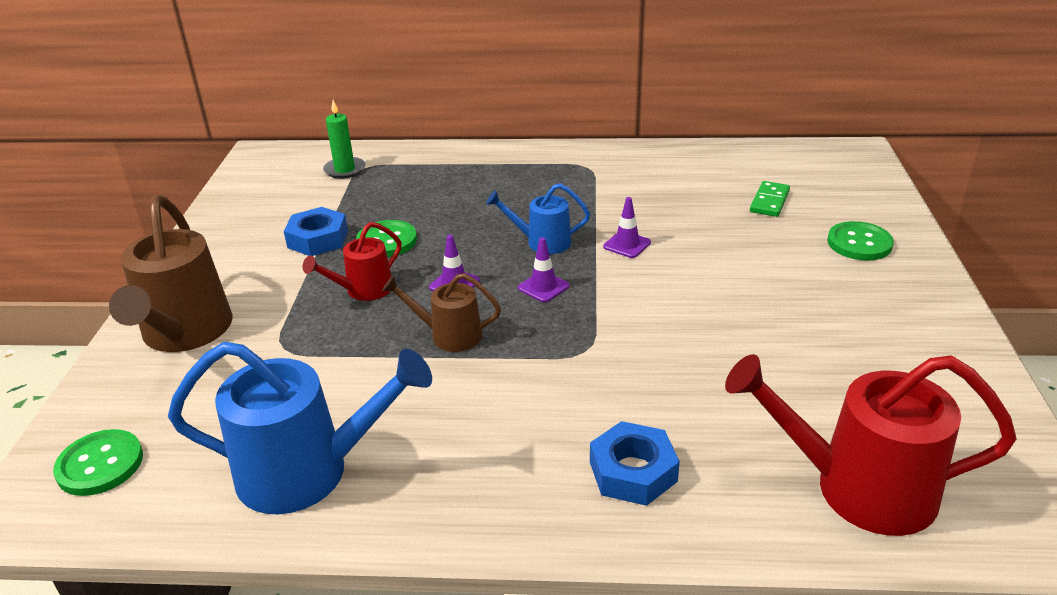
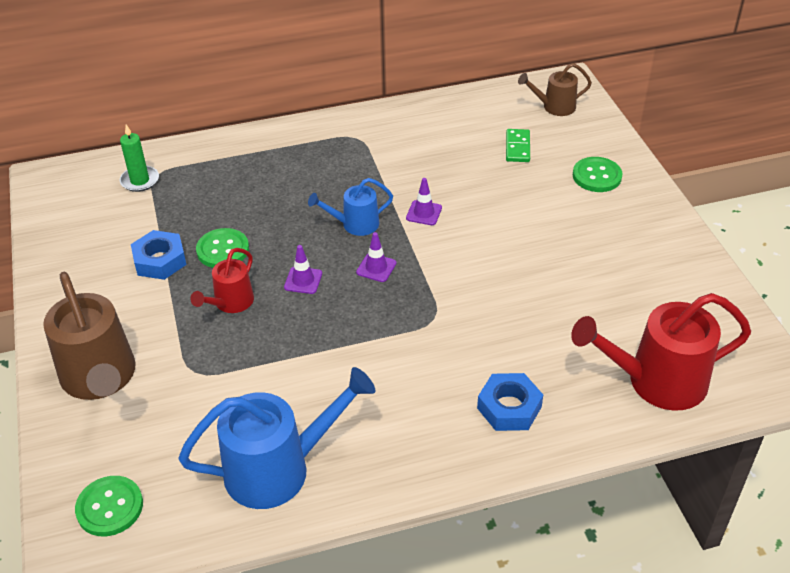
camera: 20 degrees left, 10 degrees up
(448, 335) = (323, 329): brown watering can -> brown watering can (554, 107)

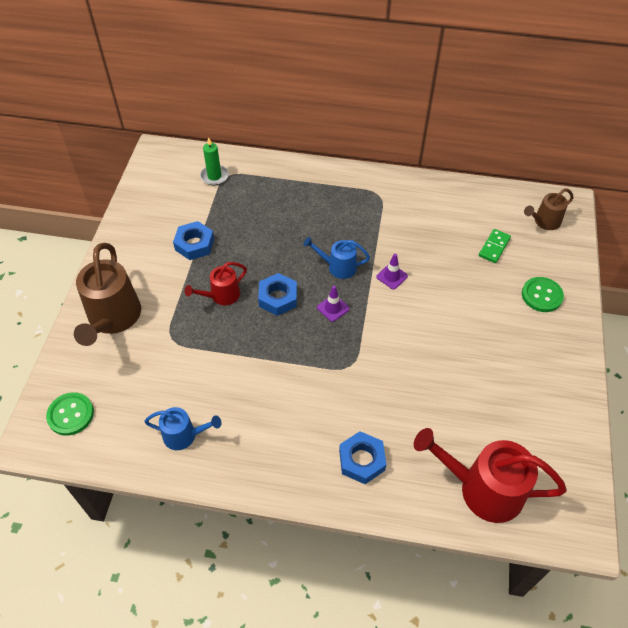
camera: 25 degrees right, 10 degrees up
(223, 250) = (238, 252): green button -> none
(279, 468) = (184, 435): blue watering can -> blue watering can, size x0.55
(303, 280) = (278, 298): purple traffic cone -> blue nut
(554, 107) = (544, 222): brown watering can -> brown watering can turned 45 degrees counterclockwise

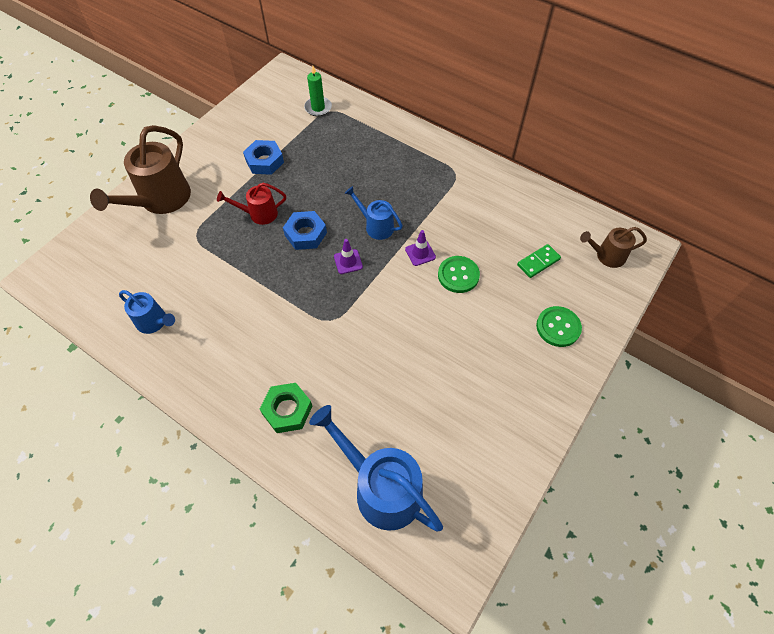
camera: 25 degrees right, 5 degrees up
(70, 414) = (80, 267): green button -> green button (458, 275)
(362, 460) = (287, 410): blue nut -> green nut
(482, 489) = (380, 487): red watering can -> blue watering can

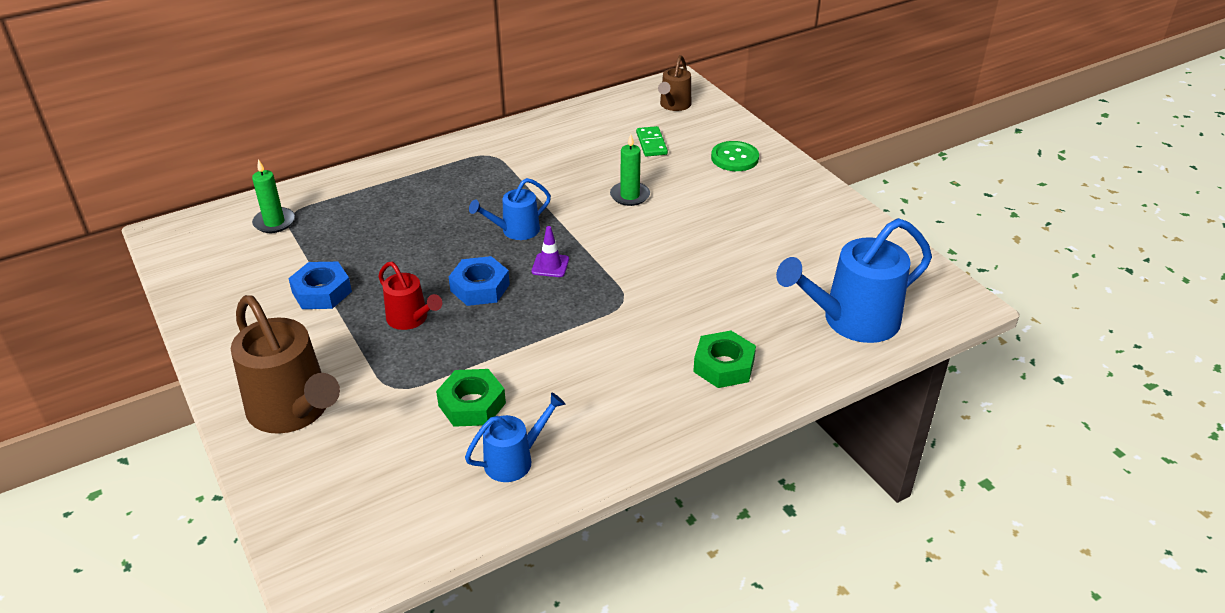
camera: 65 degrees left, 20 degrees down
(195, 279) = (472, 404): none -> green nut
(259, 214) = (411, 319): red watering can -> red watering can turned 60 degrees counterclockwise
(420, 253) = (580, 211): purple traffic cone -> none
(458, 275) = (630, 195): green button -> green candle

